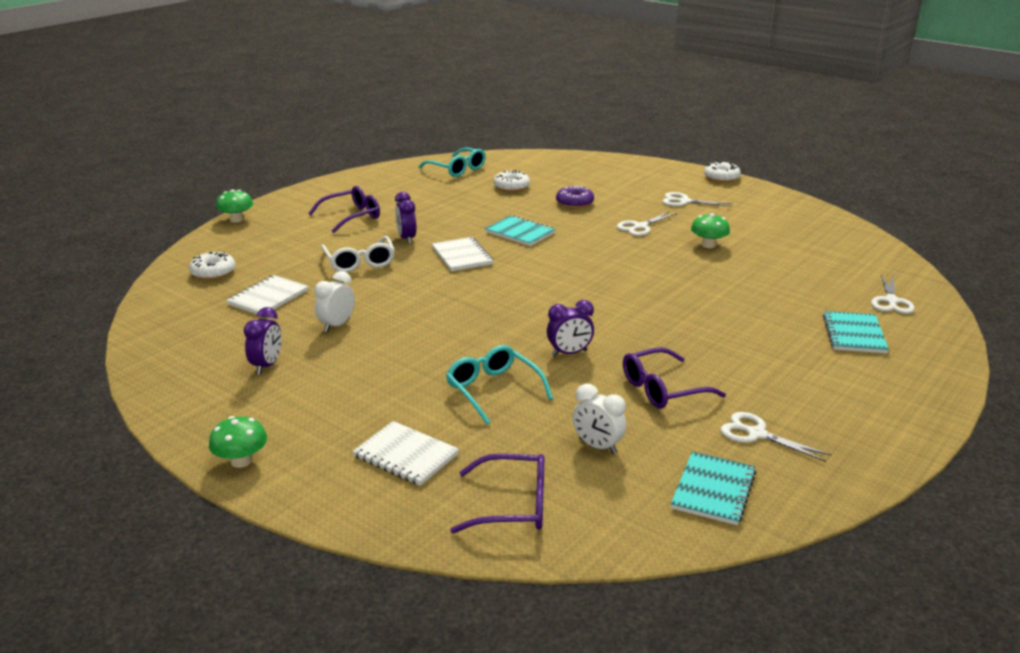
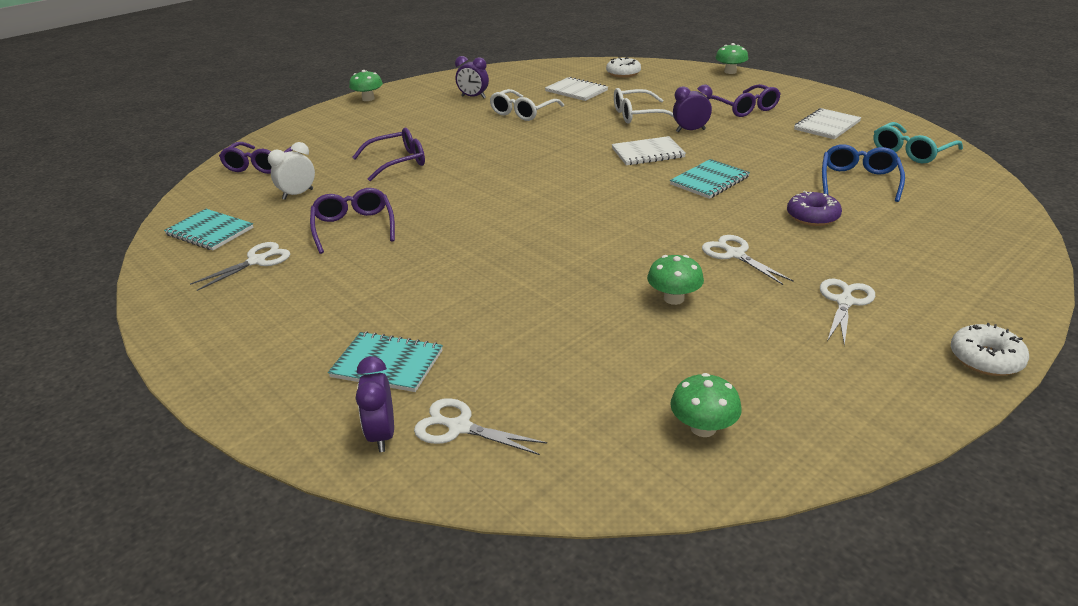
camera: 100 degrees right, 5 degrees up
(337, 325) = (523, 112): white clock -> white glasses
(406, 455) = (339, 136): white notebook -> white notebook (827, 126)
(493, 390) = (398, 162): turquoise glasses -> purple glasses
(511, 187) = (859, 180): white donut -> blue glasses
(569, 353) = (436, 192): purple clock -> purple clock (382, 435)
(830, 238) = (703, 428): none -> green mushroom

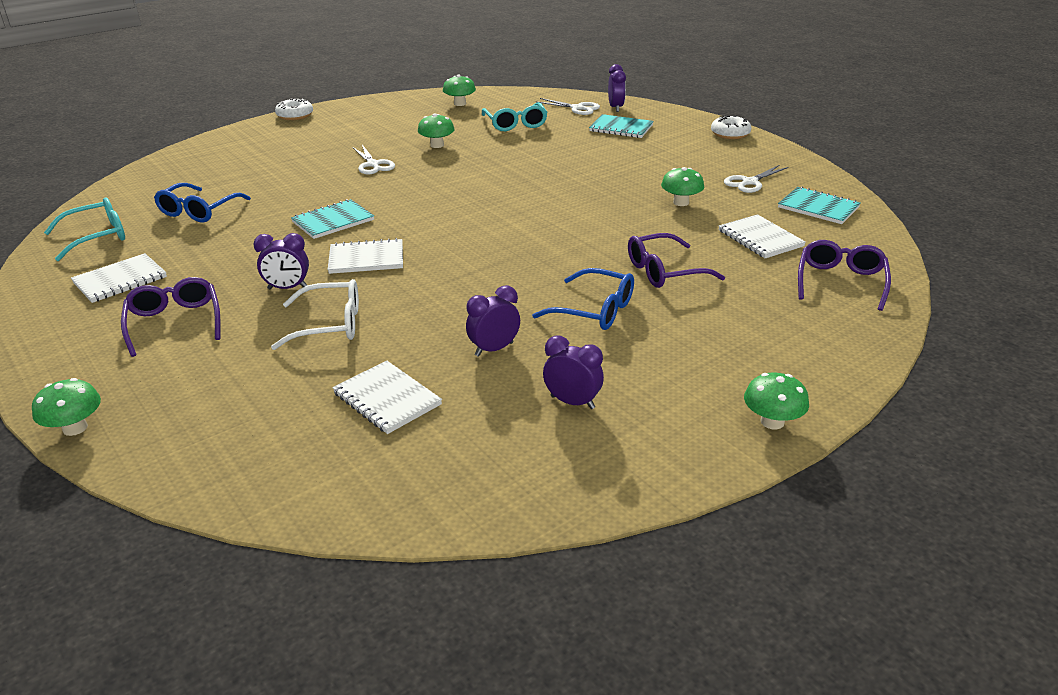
camera: 175 degrees left, 0 degrees up
(298, 194) = (760, 238): white clock -> white notebook
(354, 227) = (681, 202): purple glasses -> green mushroom
(457, 135) = (595, 310): none -> blue glasses
(523, 112) = (494, 349): white glasses -> purple clock
(569, 363) = (515, 124): none -> turquoise glasses
(623, 73) = (268, 450): white donut -> white donut (730, 134)
(812, 217) = (283, 185): purple donut -> none
(844, 302) = (333, 138): white scissors -> none

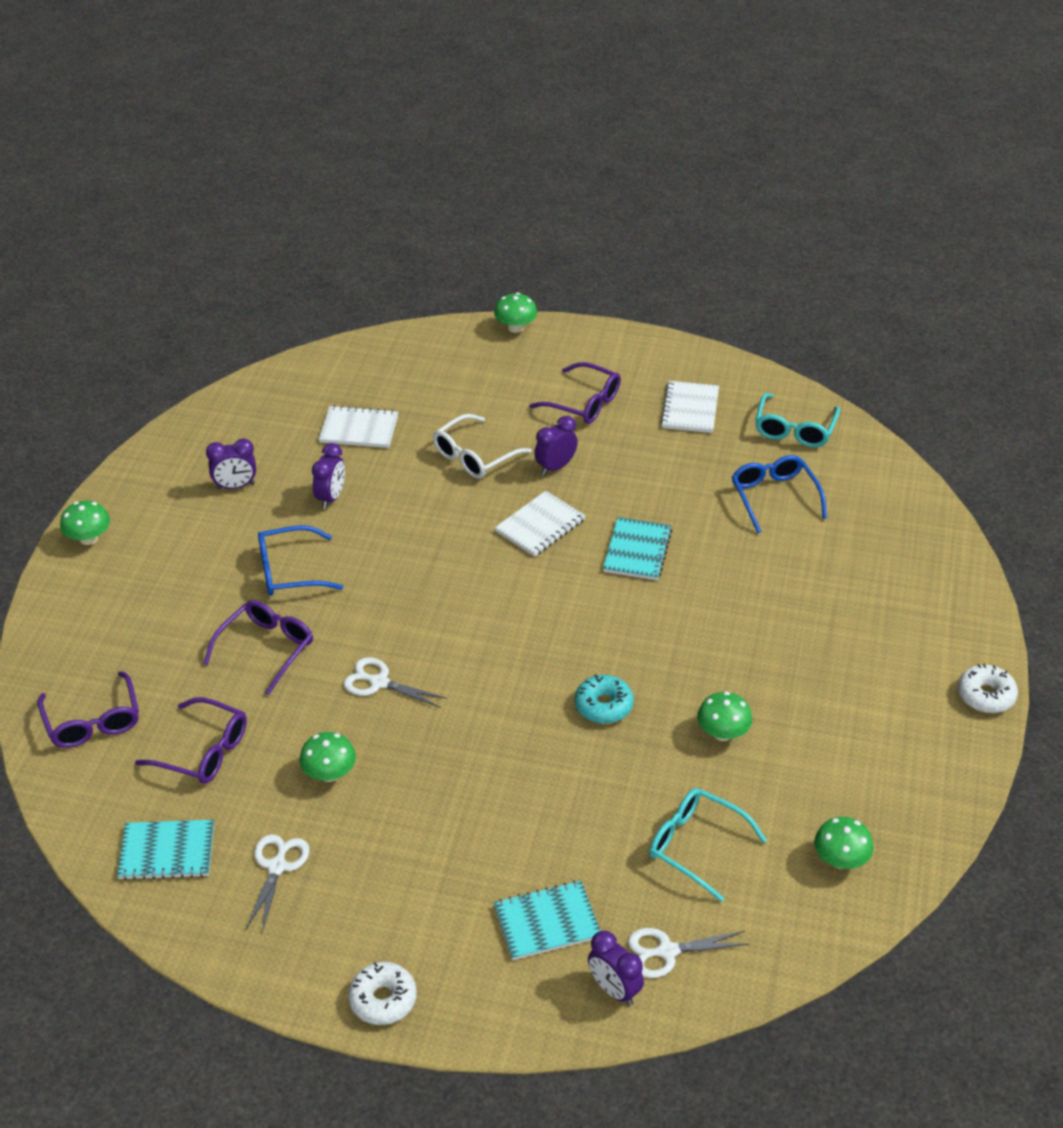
camera: 140 degrees right, 10 degrees up
(373, 164) = (734, 653): white scissors -> white scissors (379, 682)
(480, 172) = (603, 706): none -> turquoise donut
(760, 238) = (203, 751): white notebook -> purple glasses

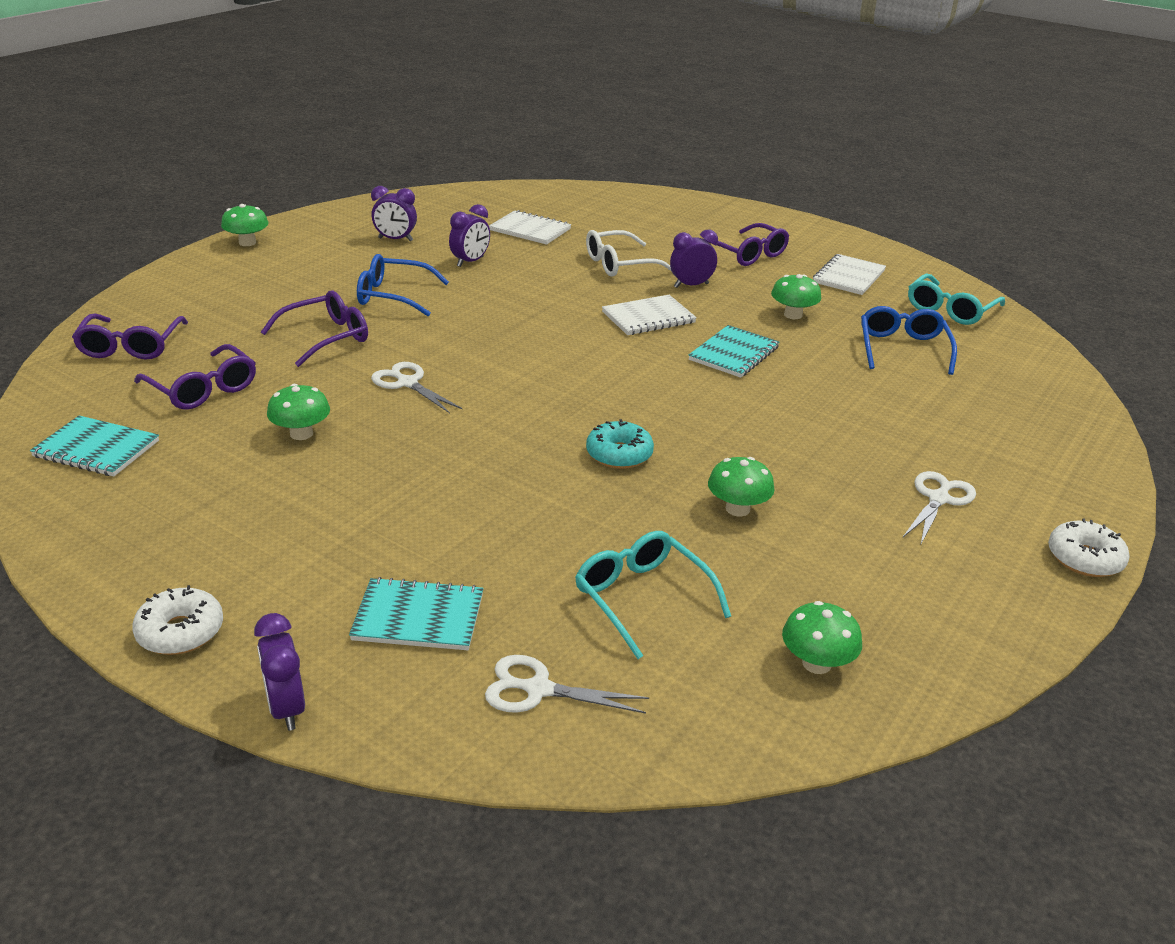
camera: 20 degrees right, 10 degrees down
(277, 867) = (184, 489): white scissors -> white scissors (938, 499)
(515, 327) = (715, 202): green mushroom -> green mushroom (793, 315)
(614, 989) = (446, 708): purple clock -> purple clock (286, 708)

